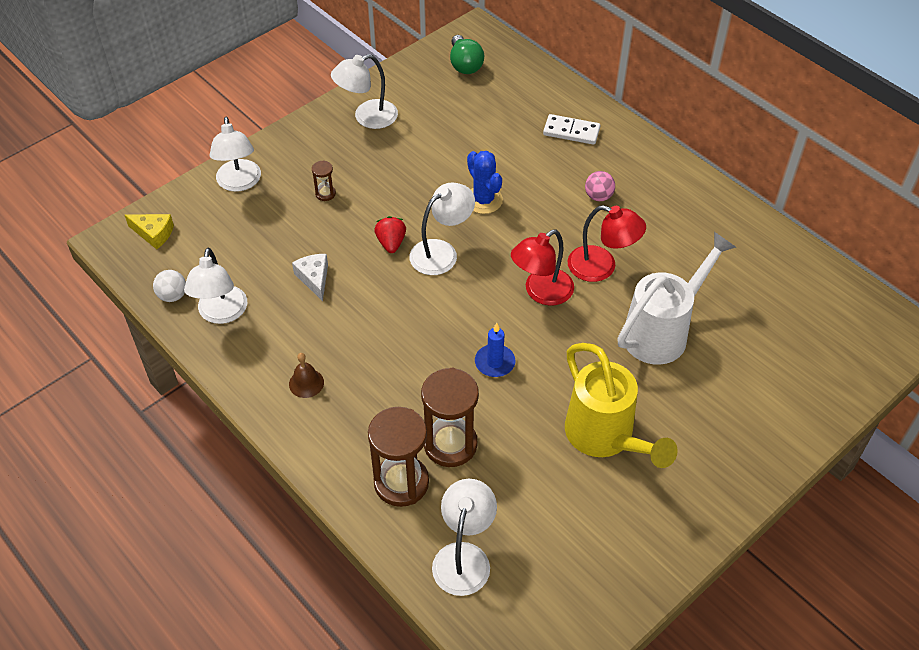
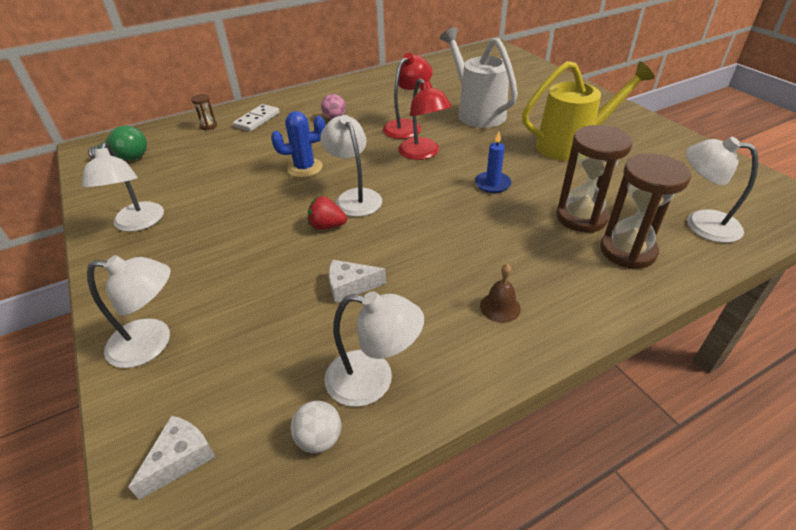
camera: 75 degrees left, 10 degrees down
(154, 234) = (180, 459): yellow cheese -> white cheese
(325, 194) = (227, 266): brown hourglass -> brown hourglass (208, 126)

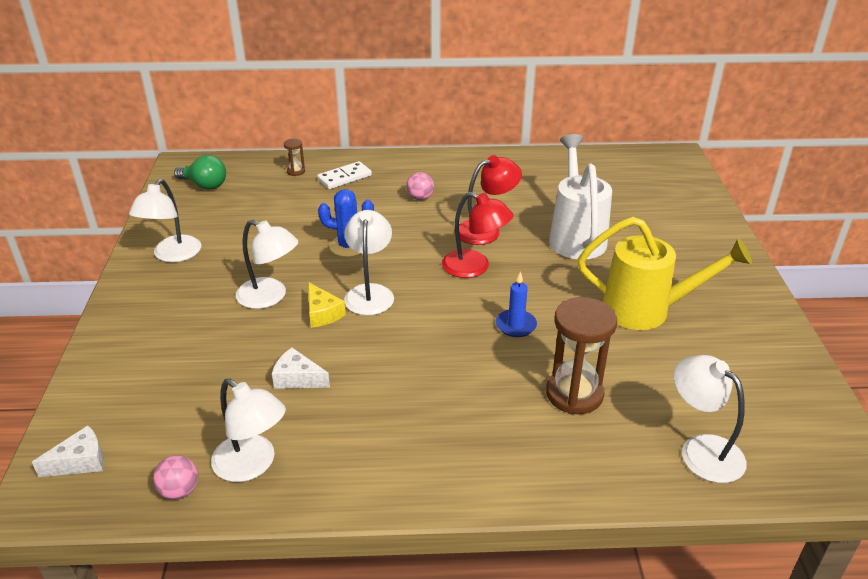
camera: 25 degrees right, 5 degrees down
(152, 343) = (117, 366): white lamp -> white lamp (270, 297)
(319, 439) = (179, 491): white ball -> pink ball
(327, 226) = (322, 313): red strawberry -> yellow cheese
(423, 153) = (475, 267): red lamp -> red lamp turned 60 degrees counterclockwise
(500, 307) = (409, 449): brown bell -> none
(627, 251) = (587, 446): brown hourglass -> none

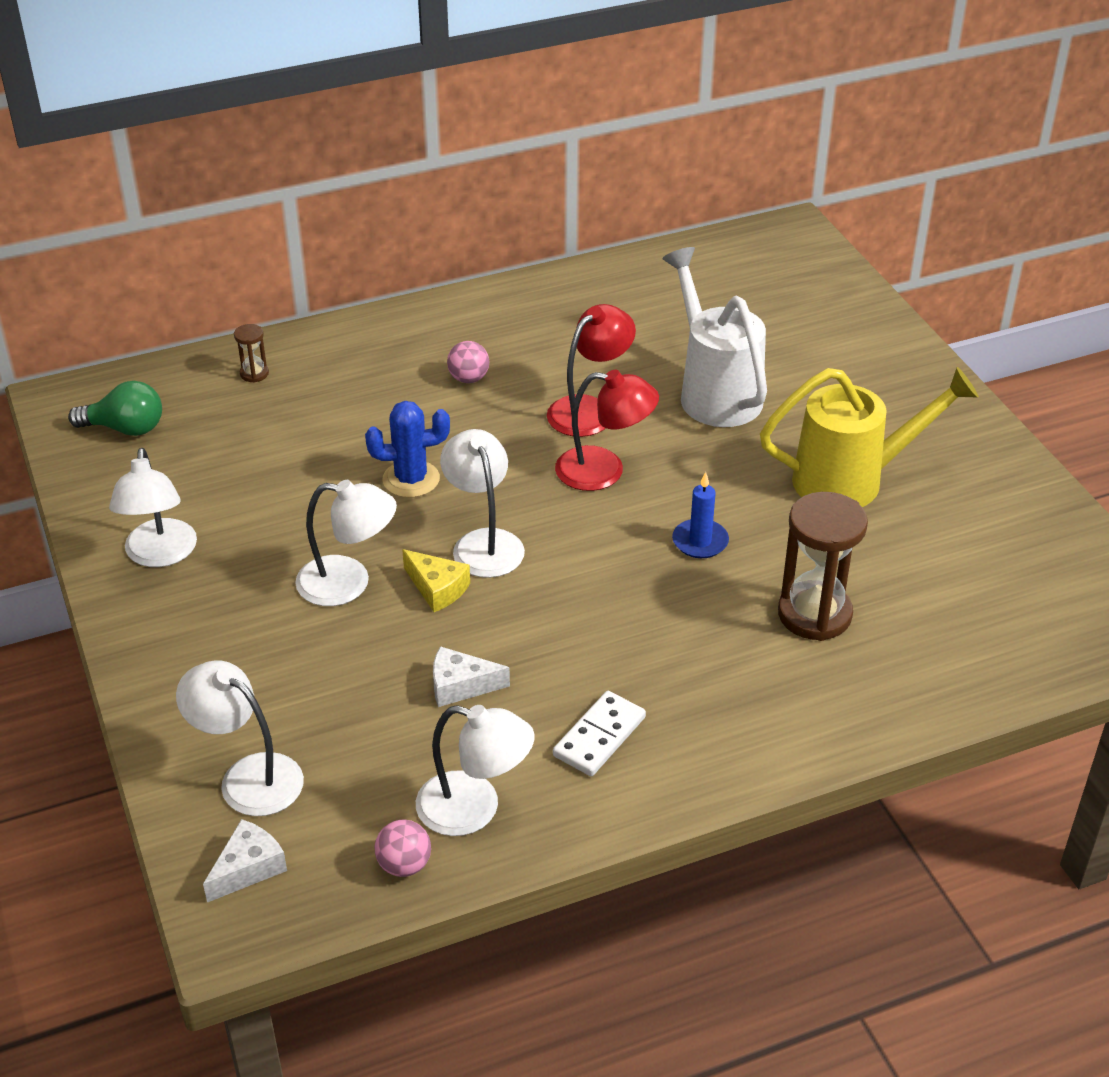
camera: 20 degrees left, 5 degrees up
(344, 177) = (336, 368): white domino -> white domino (599, 736)
(702, 450) = (986, 643): white lamp -> white lamp (248, 776)

